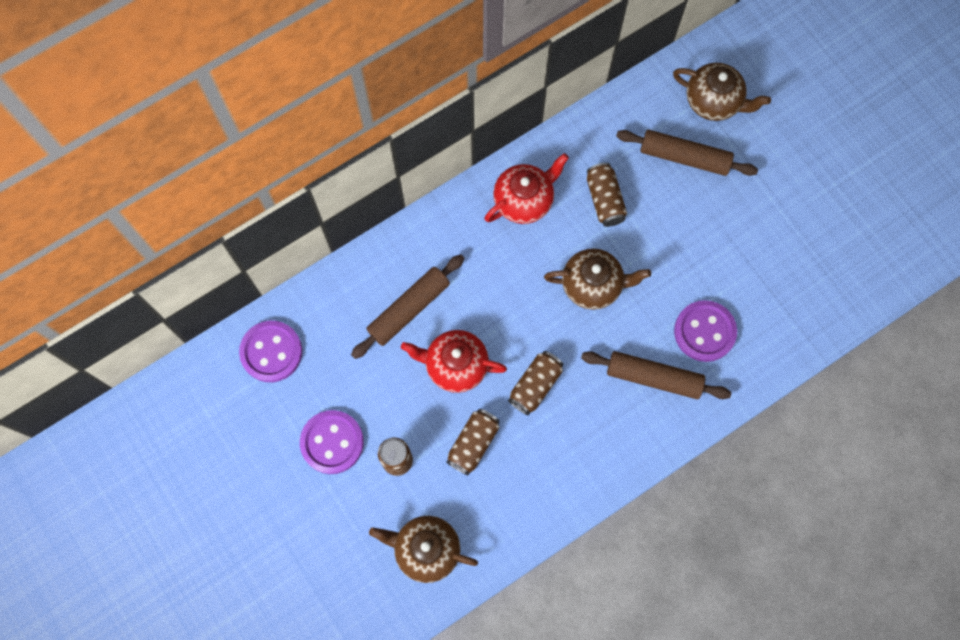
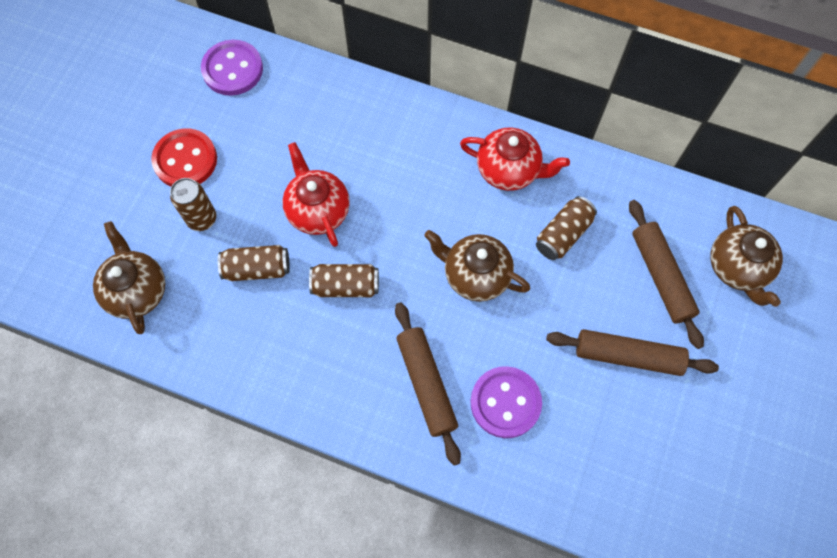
camera: 55 degrees right, 5 degrees down
(332, 442) = (185, 160): purple button -> red button
(409, 309) = (342, 144): brown rolling pin -> brown rolling pin (628, 356)
(593, 285) = (475, 275): brown teapot -> brown teapot turned 150 degrees clockwise

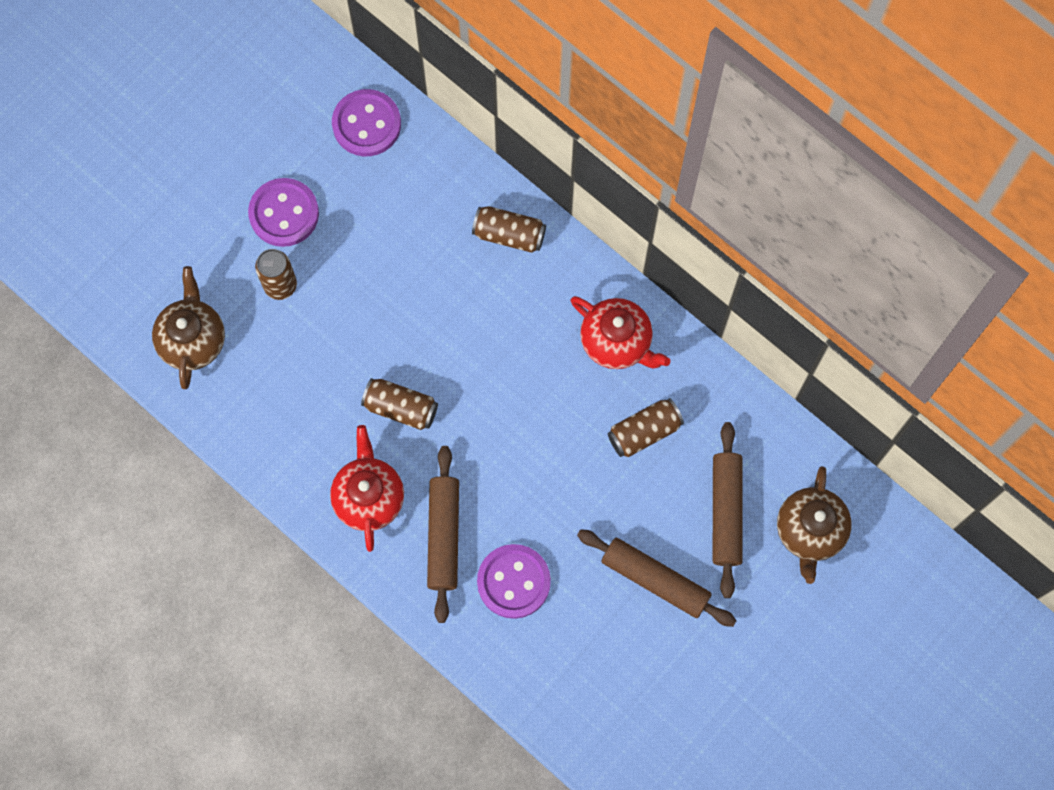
camera: 20 degrees right, 5 degrees up
(185, 160) = (284, 213): red button -> purple button
(257, 268) = (318, 358): brown can -> brown can (509, 234)
(317, 210) = (401, 317): red teapot -> red teapot (369, 497)
(475, 275) = (535, 443): brown teapot -> none

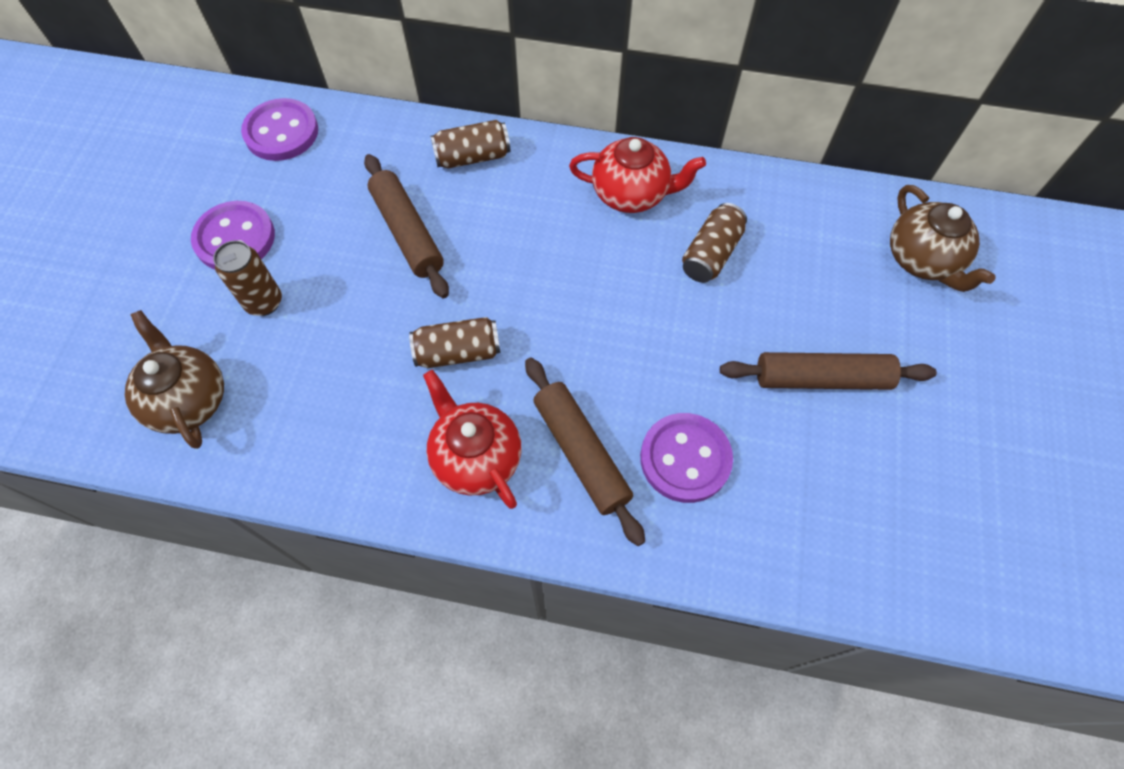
camera: 30 degrees left, 10 degrees down
(726, 512) = (837, 283): brown rolling pin -> brown rolling pin (407, 232)

